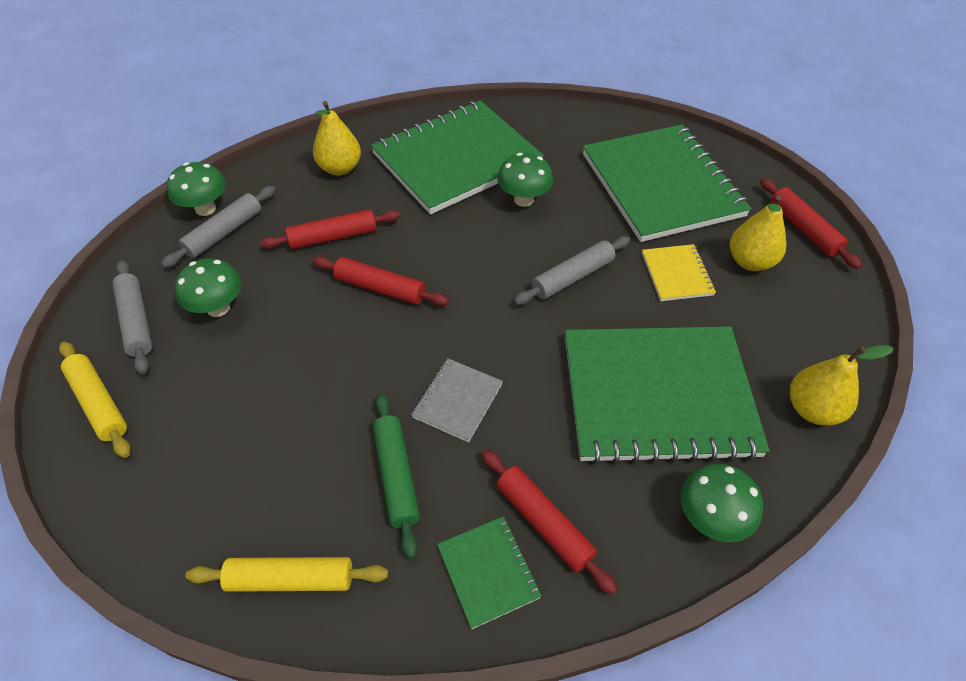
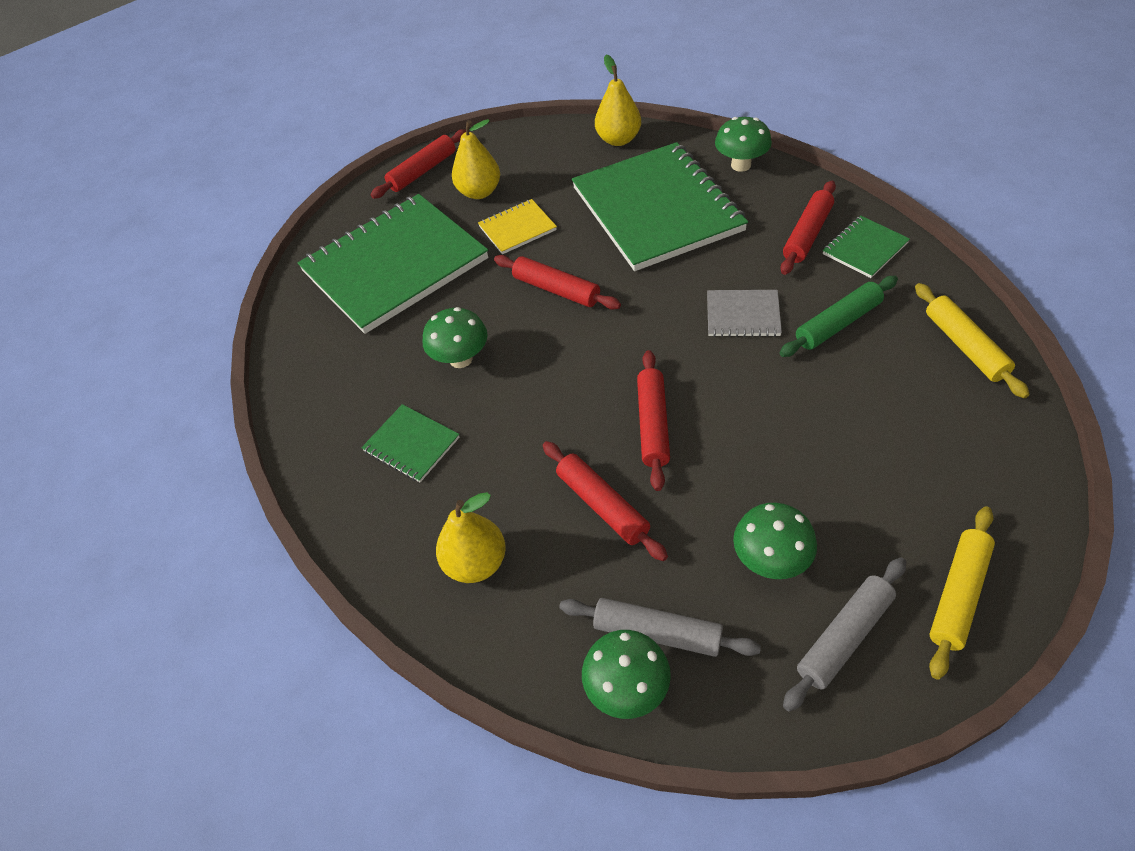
camera: 105 degrees left, 0 degrees up
(456, 159) = (411, 445): green notebook -> green notebook, size x0.43
(572, 277) = (556, 290): grey rolling pin -> red rolling pin

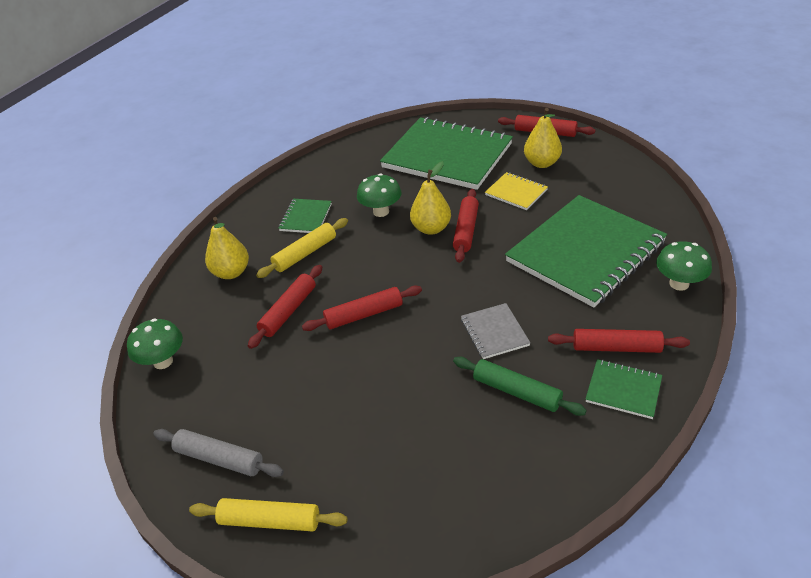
camera: 65 degrees right, 10 degrees down
(618, 139) = (655, 207): yellow pear -> yellow pear (431, 228)
(657, 632) = (202, 364): grey rolling pin -> none
(770, 560) = (270, 405): green mushroom -> none
(964, 346) = (536, 485): yellow rolling pin -> yellow rolling pin (305, 253)

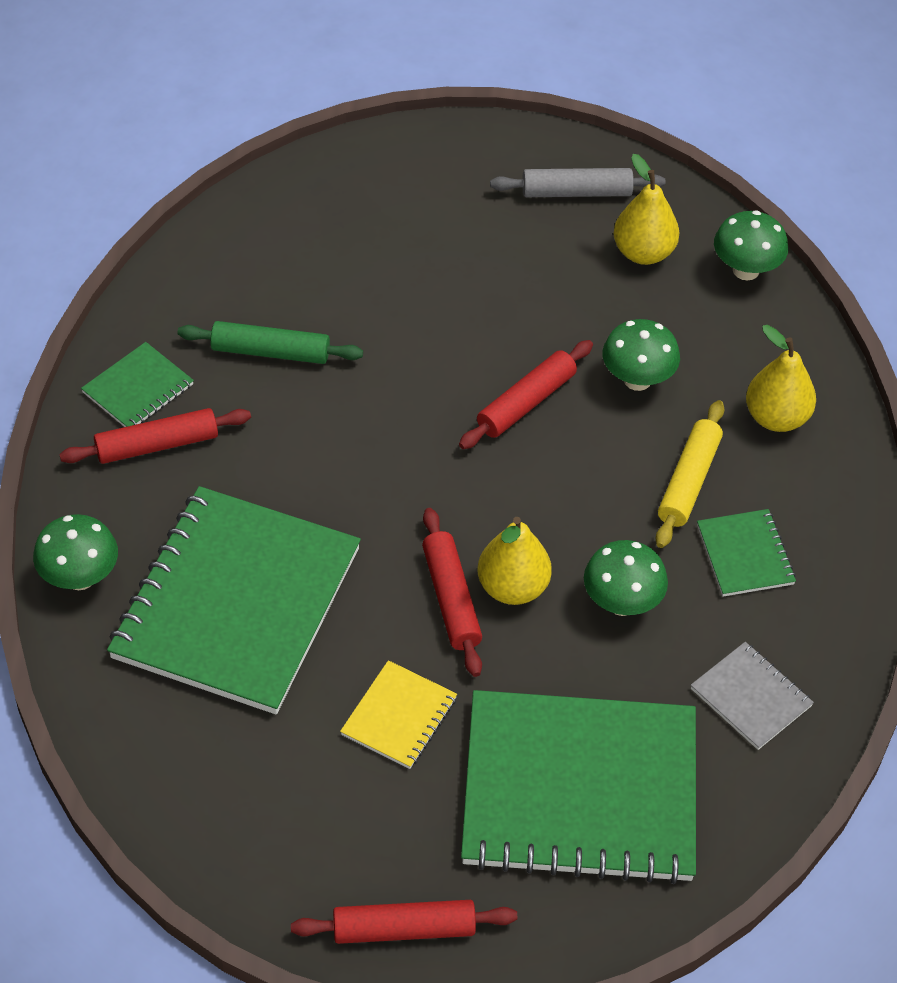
camera: 150 degrees right, 10 degrees up
(270, 521) = (477, 157): yellow rolling pin -> none
(288, 311) = (637, 379): red rolling pin -> green mushroom
(494, 332) = (329, 424): grey notebook -> grey notebook (751, 697)
(516, 192) = (399, 717): yellow notebook -> yellow notebook turned 75 degrees counterclockwise
(542, 163) = (378, 817): yellow pear -> yellow pear (643, 253)
(623, 390) = (138, 389): green notebook -> green notebook turned 45 degrees counterclockwise

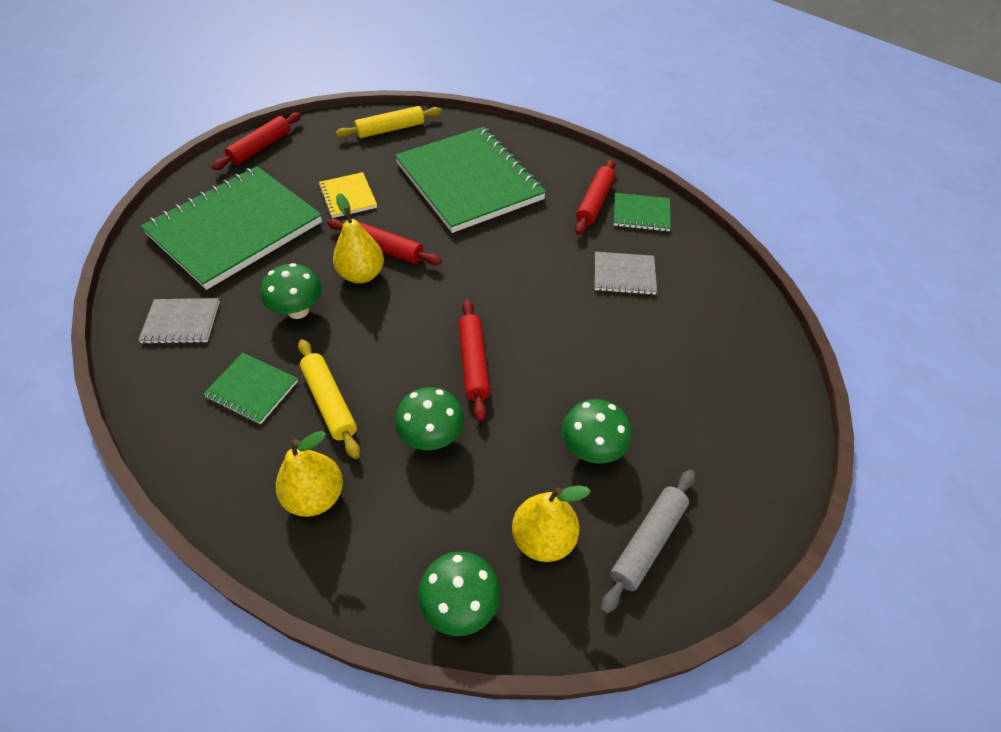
camera: 130 degrees right, 0 degrees up
(80, 577) = (537, 146): green mushroom -> green mushroom (591, 449)
(138, 389) = (641, 214): green notebook -> green notebook turned 75 degrees counterclockwise
(200, 792) = (390, 129): none -> yellow rolling pin
(270, 352) = (624, 275): green rolling pin -> grey notebook

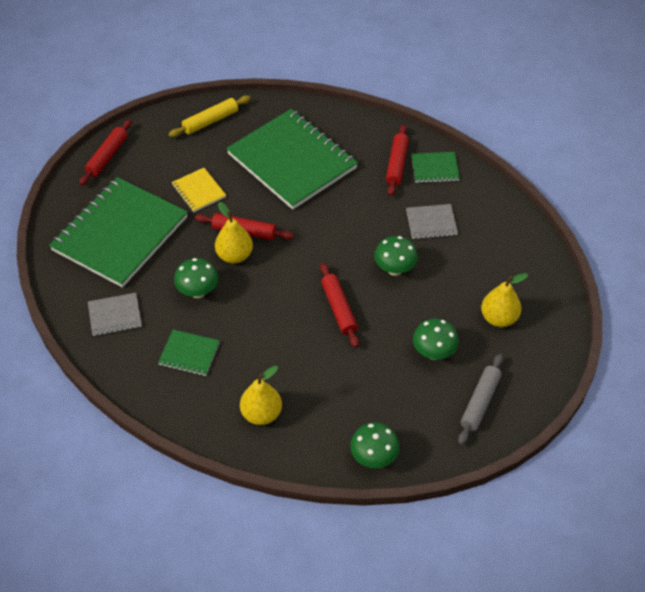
camera: 10 degrees left, 0 degrees up
(329, 402) = (247, 353): yellow rolling pin -> none
(432, 437) = (325, 363): green mushroom -> green mushroom (394, 269)
(543, 539) = (415, 412): yellow pear -> yellow pear (499, 318)

